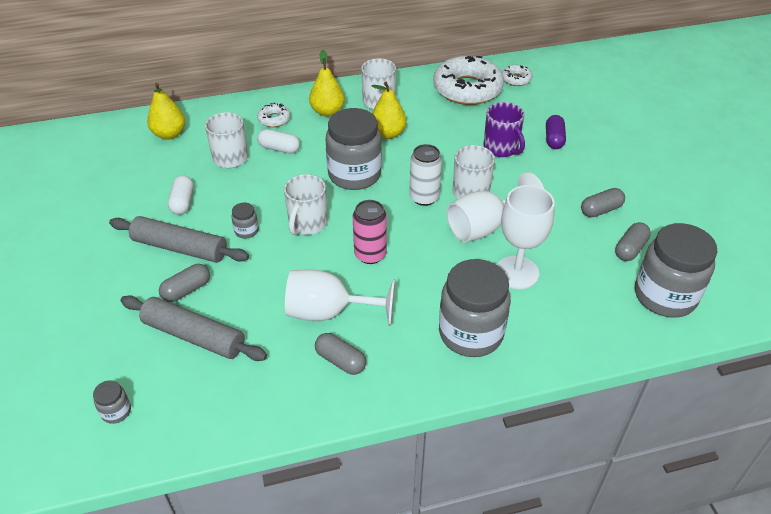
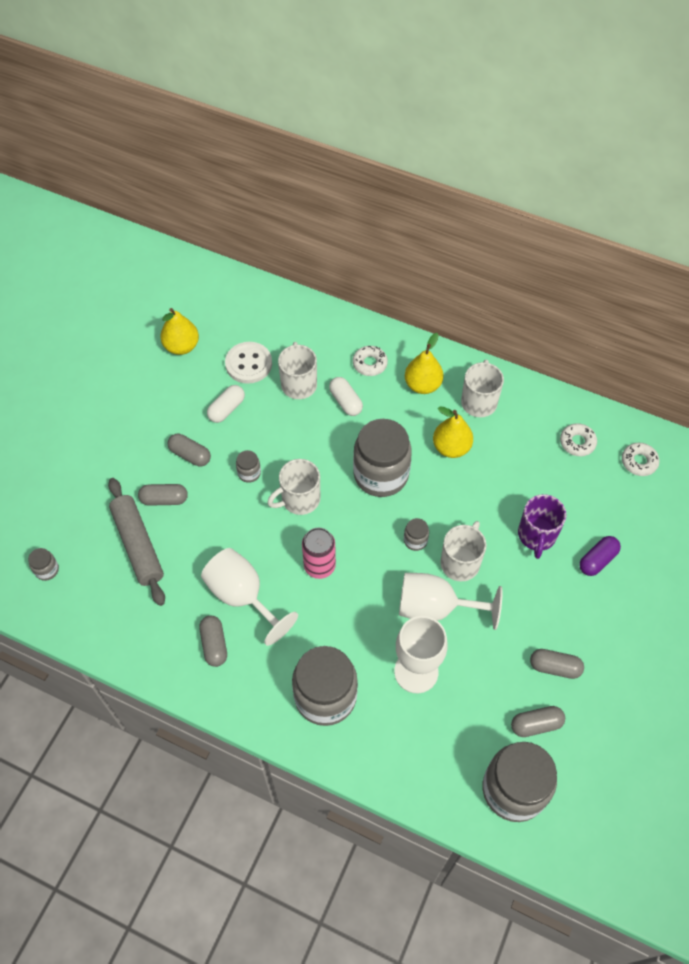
camera: 40 degrees right, 15 degrees up
(169, 134) = (273, 325): yellow pear -> yellow pear (181, 346)
(173, 166) = (248, 364): none -> white button
(180, 248) = (190, 455): grey rolling pin -> grey capsule
(424, 197) = (415, 540): white can -> grey jar
(467, 89) = (577, 442): white donut -> white donut, size x0.45

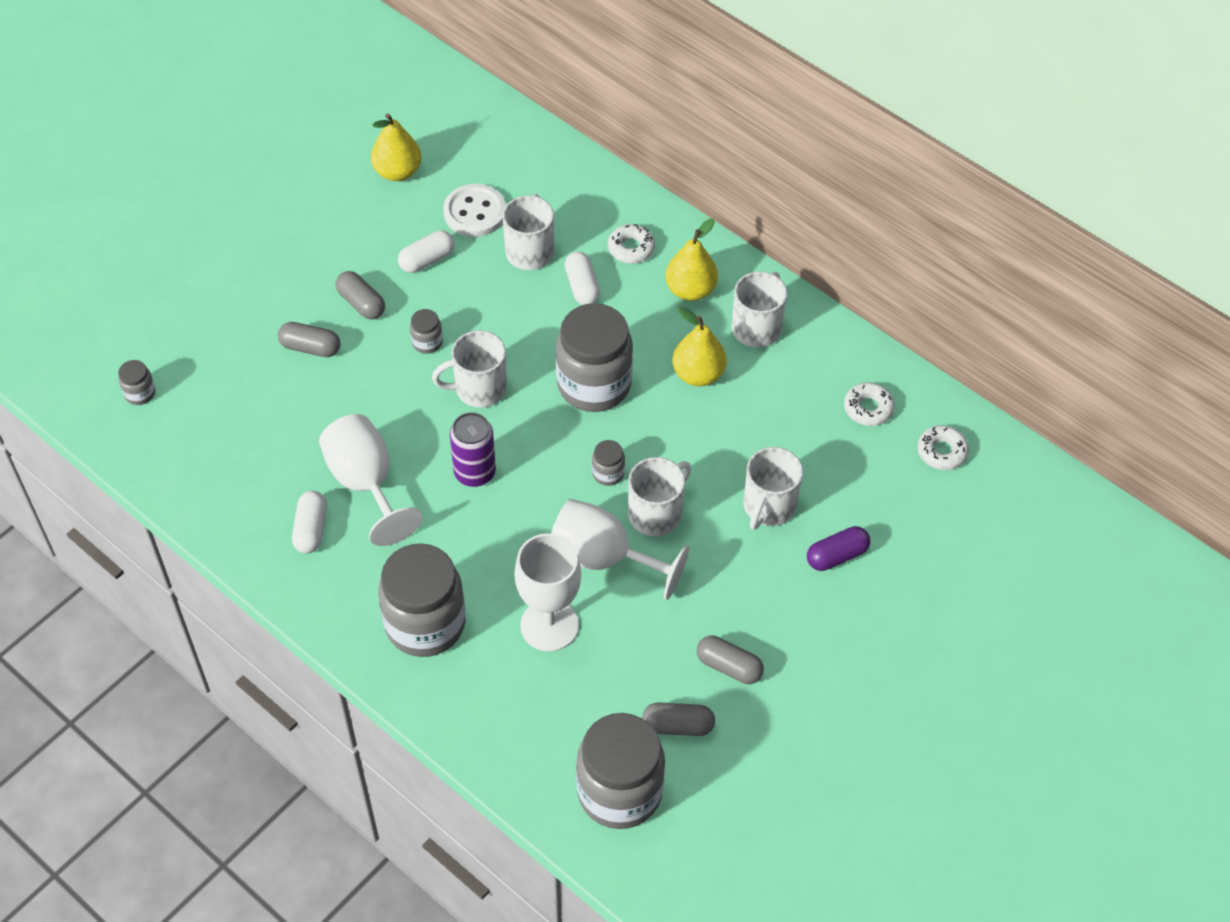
camera: 15 degrees right, 5 degrees down
(138, 545) = (259, 392): grey rolling pin -> none
(214, 644) = (311, 529): grey capsule -> white capsule
(319, 566) = (474, 472): pink can -> purple can
(537, 535) = (768, 507): purple mug -> white mug

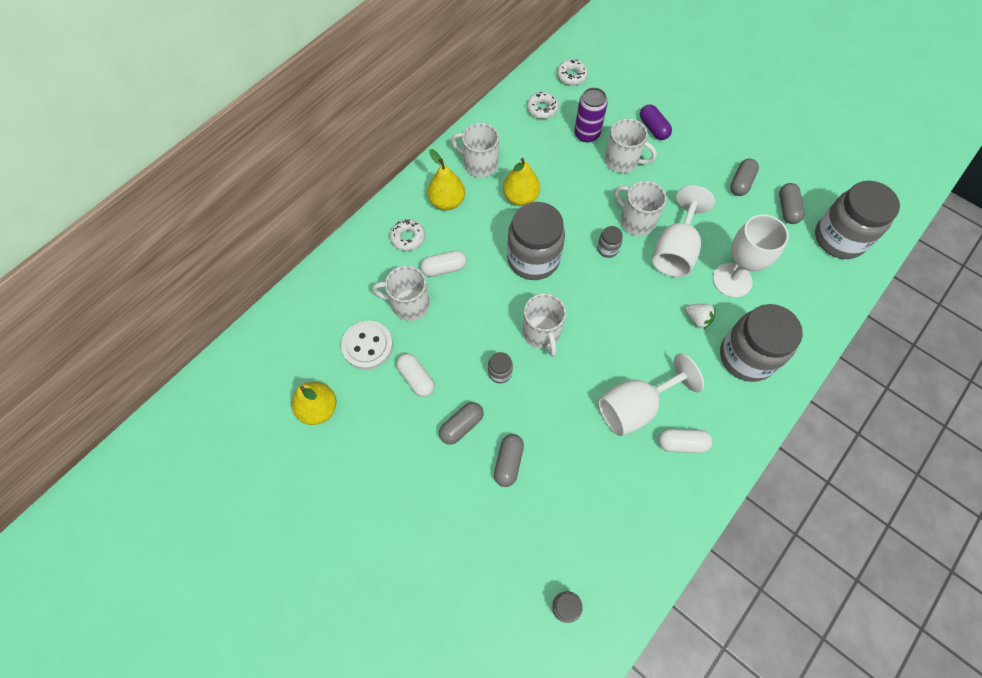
camera: 90 degrees left, 10 degrees up
(474, 472) = (617, 332): purple can -> purple can (586, 134)
(488, 571) = (697, 319): none -> white strawberry

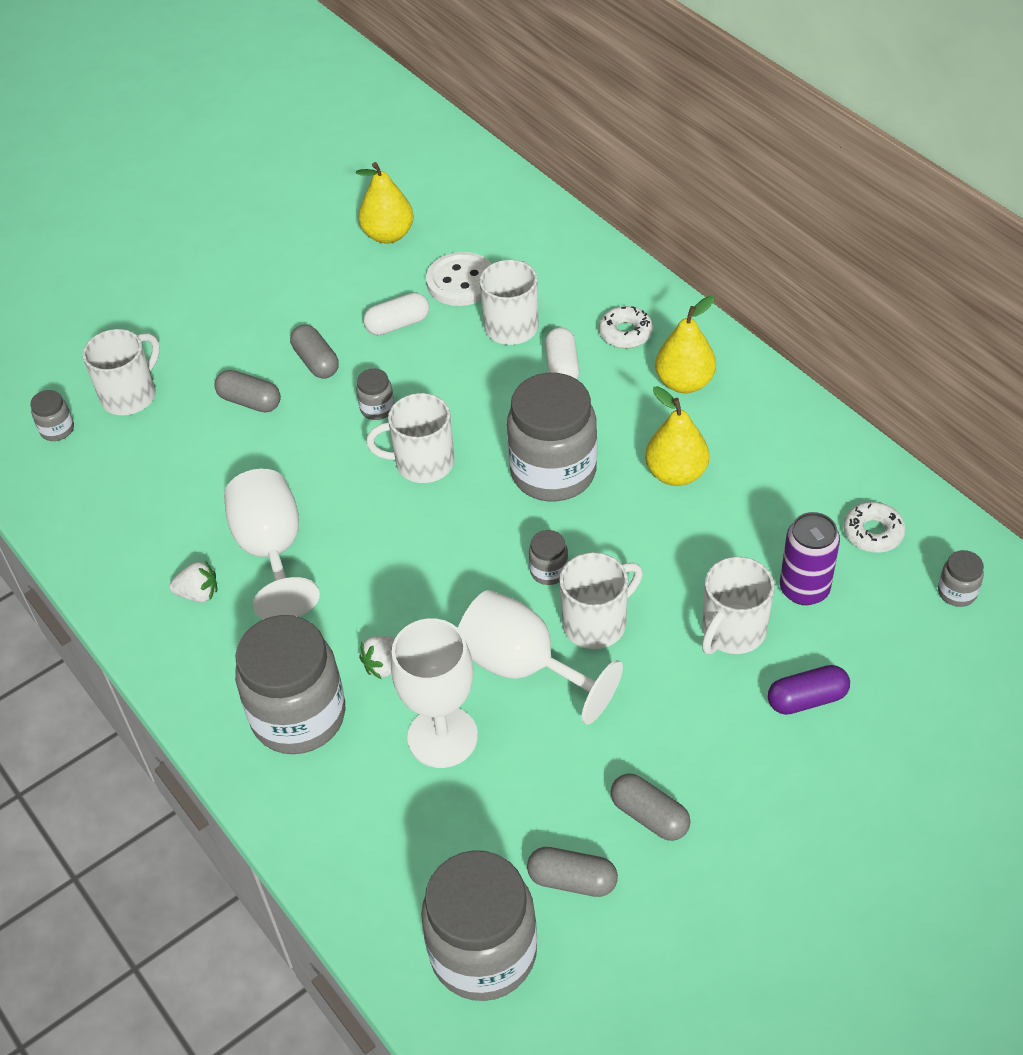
camera: 105 degrees right, 15 degrees down
(479, 164) = (754, 430): white mug -> white mug (130, 395)
(571, 76) = (957, 592): white donut -> grey jar
(681, 443) = (198, 594): white capsule -> white strawberry

